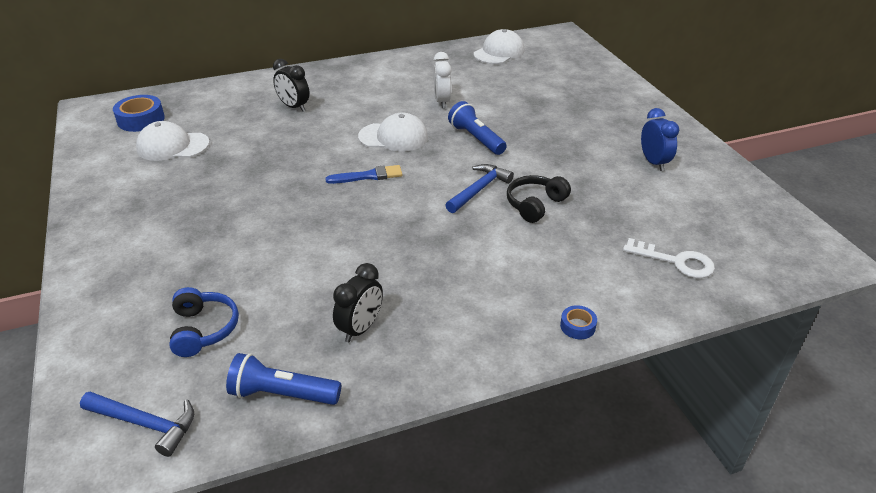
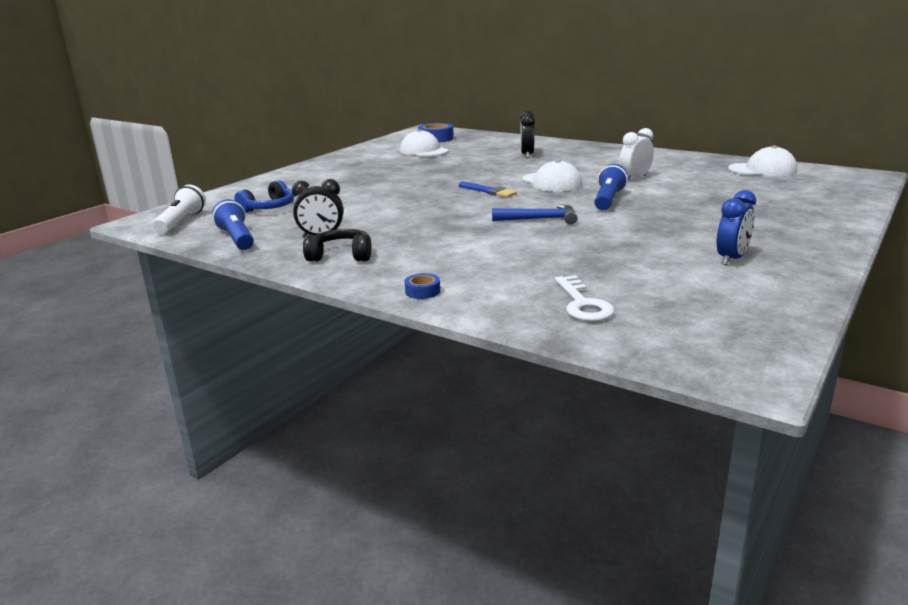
camera: 55 degrees right, 15 degrees down
(146, 424) = (181, 222): blue hammer -> white flashlight
(535, 205) = (558, 239): black headphones -> black headphones (341, 256)

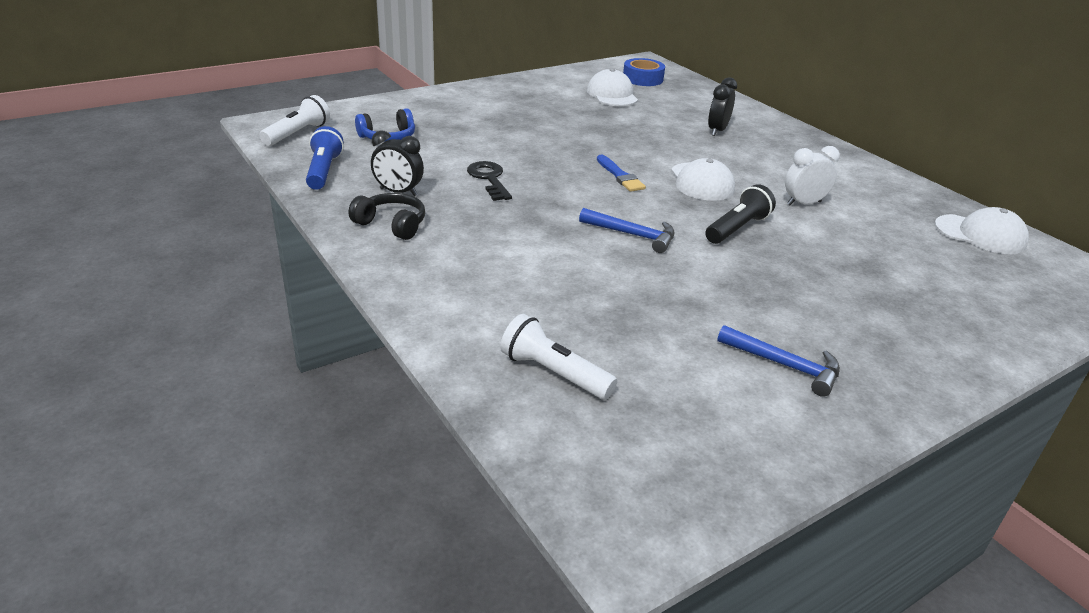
camera: 20 degrees right, 10 degrees up
(388, 213) = (489, 179): none -> black key
(422, 291) = (419, 299): blue tape -> none
(583, 304) = (554, 373): white key -> white flashlight
(608, 200) = (737, 228): blue flashlight -> black flashlight
(732, 259) = (785, 365): blue clock -> blue hammer

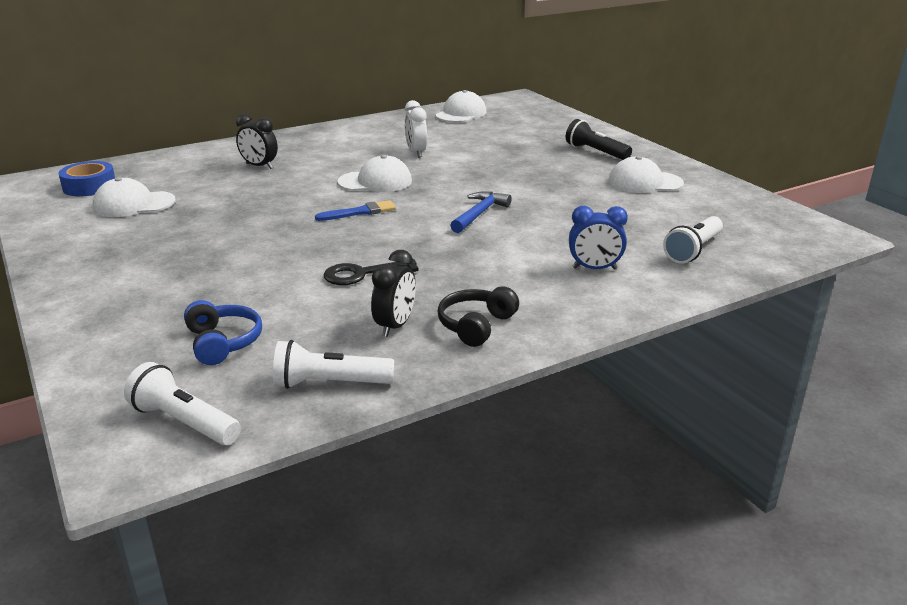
camera: 85 degrees left, 5 degrees down
(324, 171) = (330, 383): blue flashlight -> white flashlight
(501, 294) = (594, 268): none -> blue clock
(737, 228) = (462, 177): black flashlight -> black flashlight (596, 152)
(785, 365) = (644, 182): blue hammer -> white cap

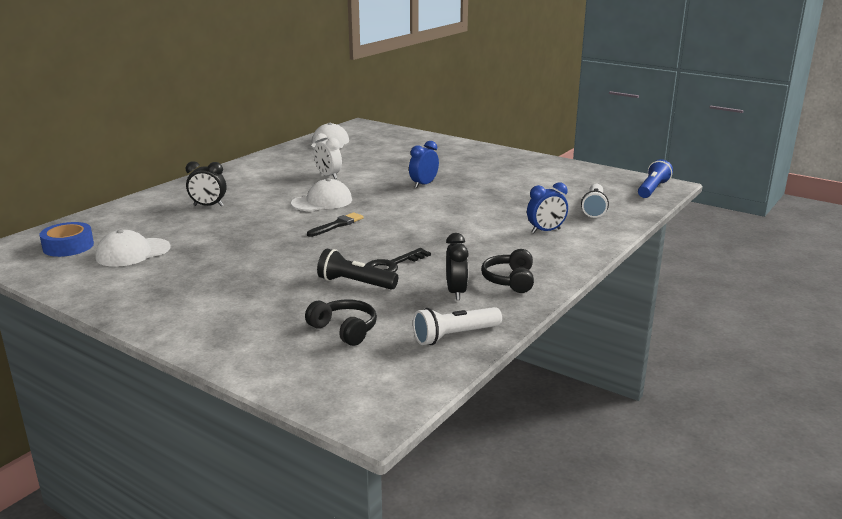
camera: 25 degrees left, 5 degrees down
(184, 422) = (382, 383): white flashlight -> none
(223, 342) = (344, 330): blue headphones -> black headphones
(360, 212) = (337, 225): blue brush -> black brush
(479, 214) = (428, 210): blue hammer -> none
(510, 180) = (423, 184): none -> blue clock
(596, 152) = (463, 156): black flashlight -> black flashlight (355, 283)
(644, 182) = (518, 171): white cap -> none
(807, 238) = (652, 189): none -> blue flashlight

